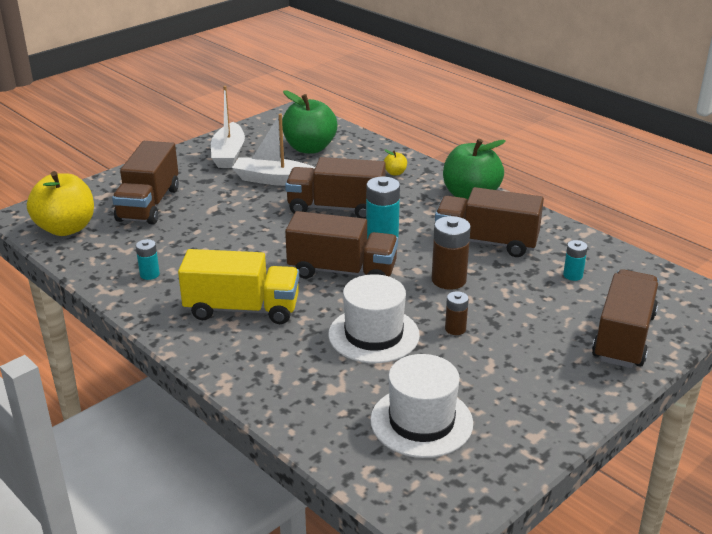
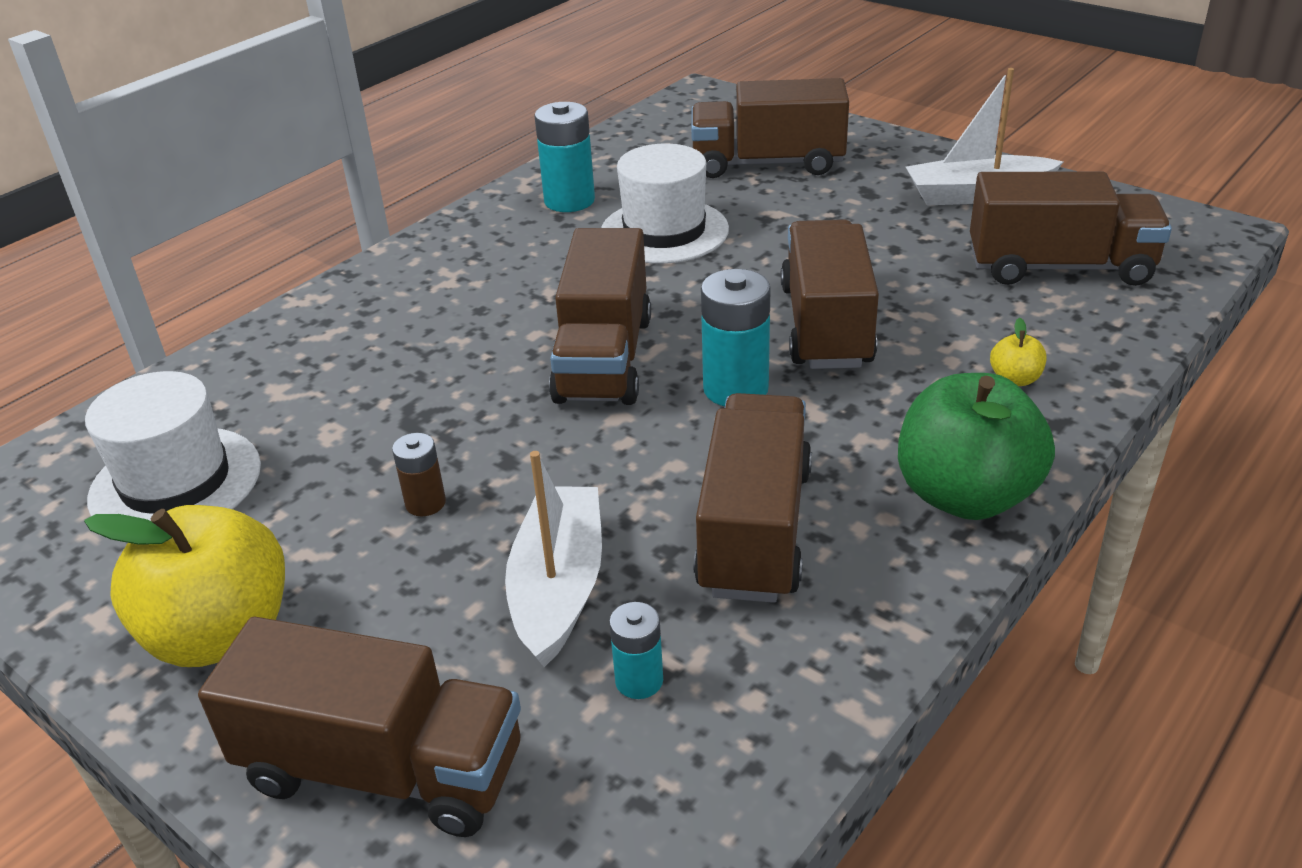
camera: 85 degrees right, 5 degrees up
(66, 228) = (677, 124): yellow apple -> yellow apple (221, 634)
(149, 274) = (569, 201): turquoise battery -> turquoise battery, size x1.78
(242, 309) = (484, 284): yellow truck -> none
(274, 180) = (904, 250): white boat -> white boat (558, 587)
(309, 148) = (1059, 267): green apple -> brown truck
(373, 335) = (412, 412): white hat -> white hat (664, 231)
(448, 280) = (592, 484): brown battery -> none

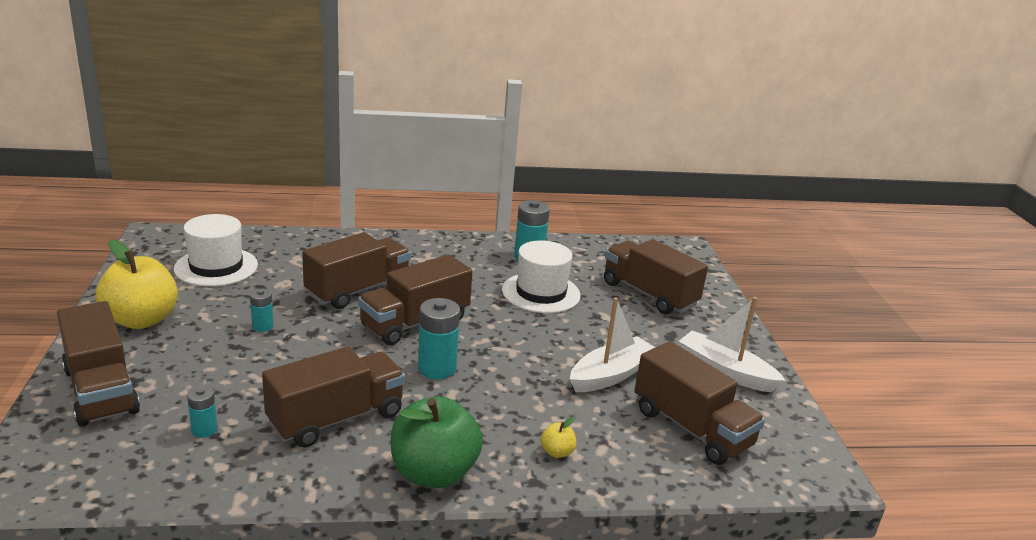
camera: 40 degrees right, 10 degrees down
(425, 503) = (262, 326): brown battery -> turquoise battery
(558, 587) = (243, 383): white boat -> white boat (611, 375)
(825, 326) = (524, 372): brown truck -> brown truck (358, 290)

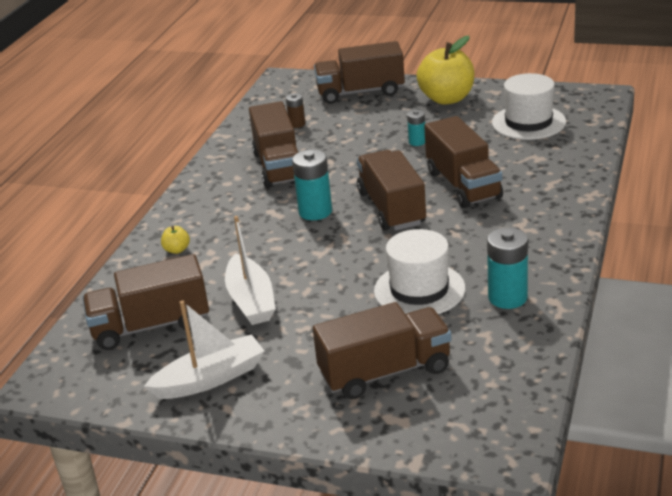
camera: 120 degrees right, 5 degrees up
(204, 430) = (297, 124): turquoise battery -> brown battery
(434, 473) = (196, 197): green apple -> none

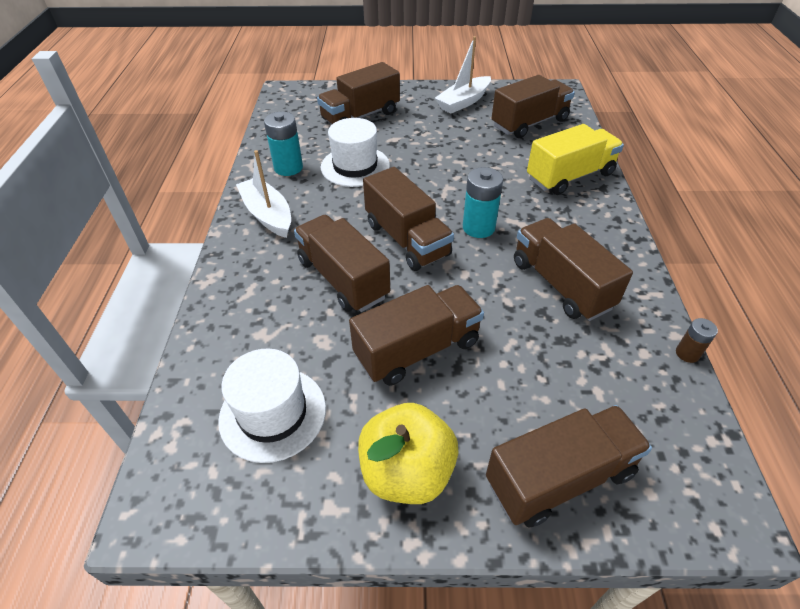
camera: 160 degrees right, 15 degrees up
(177, 250) = (569, 176): yellow apple -> yellow truck
(251, 300) = (475, 145): white boat -> white boat (268, 215)
(297, 124) = (600, 372): brown battery -> brown battery (687, 353)
(417, 142) = (417, 349): turquoise battery -> brown truck

